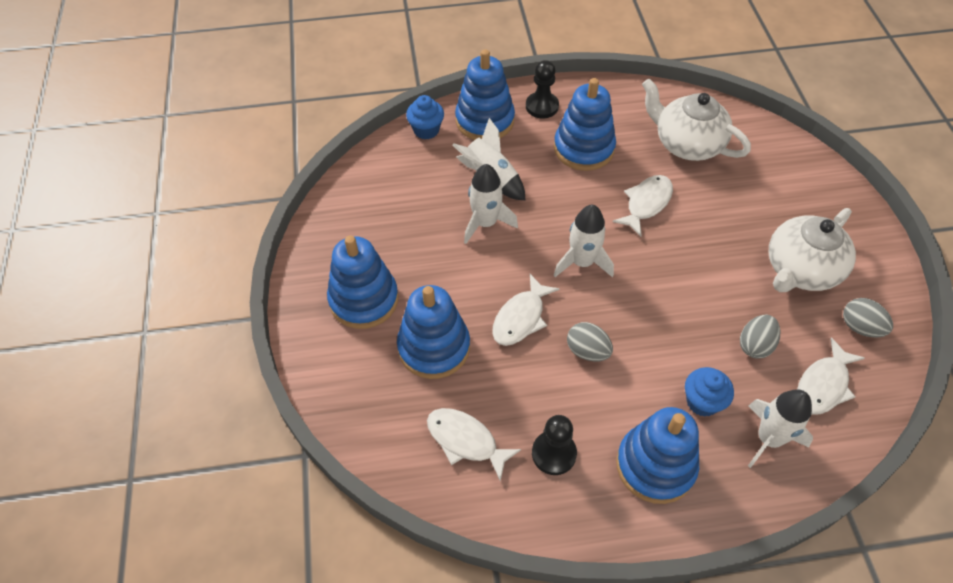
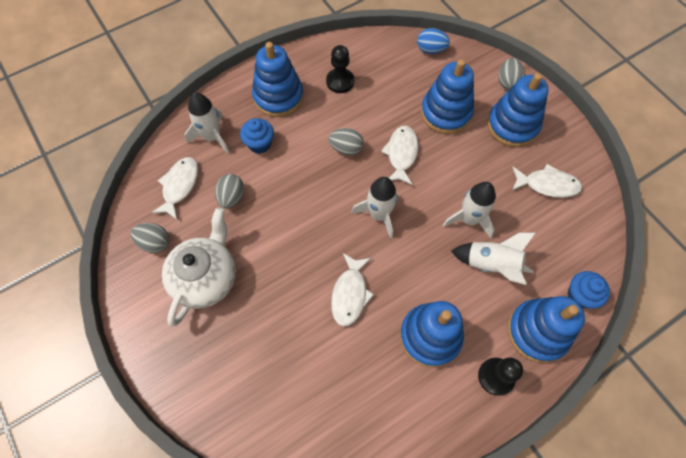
camera: 155 degrees right, 10 degrees up
(324, 357) = (507, 82): none -> grey egg
(392, 451) = (431, 50): none -> blue egg
(465, 441) = (394, 69): white fish -> white fish (547, 185)
(687, 144) = (336, 387): white teapot -> none

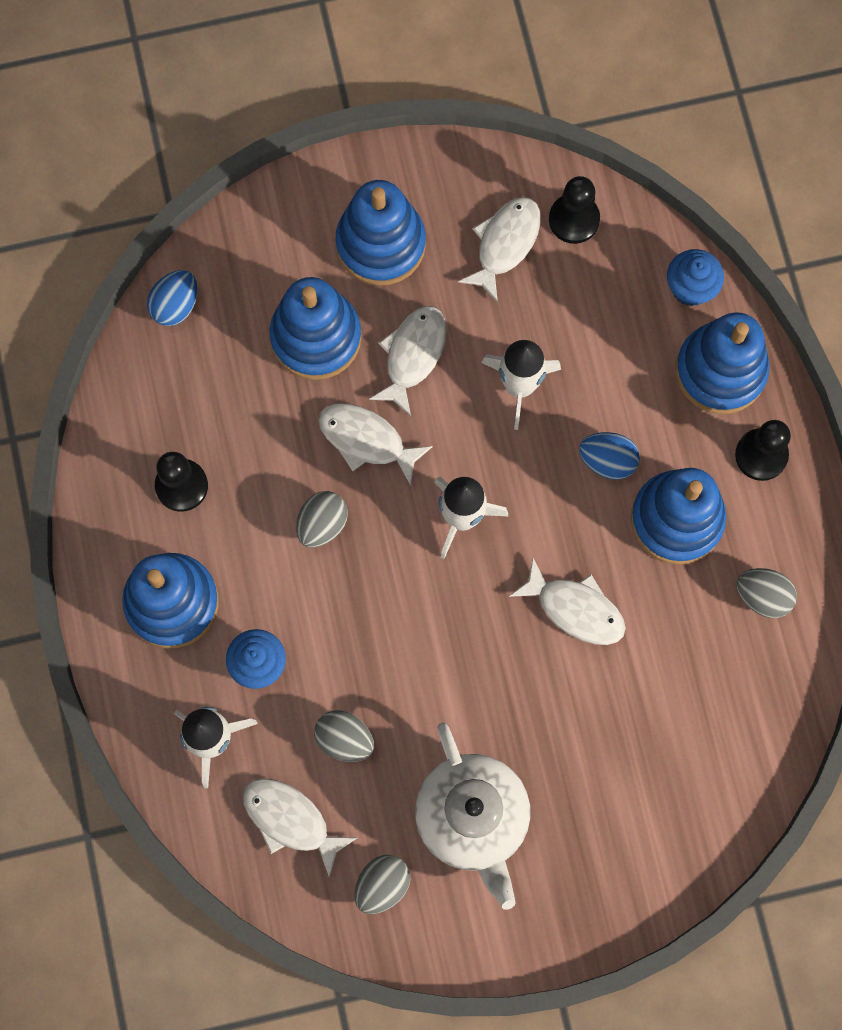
camera: 70 degrees left, 10 degrees up
(206, 278) = (472, 818): white teapot -> white teapot turned 150 degrees counterclockwise
(448, 282) = (607, 461): none -> blue egg
(459, 160) = (413, 355): none -> white fish
(491, 265) = (602, 387): white rocket -> none
(507, 82) = (294, 211): grey egg -> grey egg (762, 596)
(583, 216) = (574, 219): none -> black pawn

